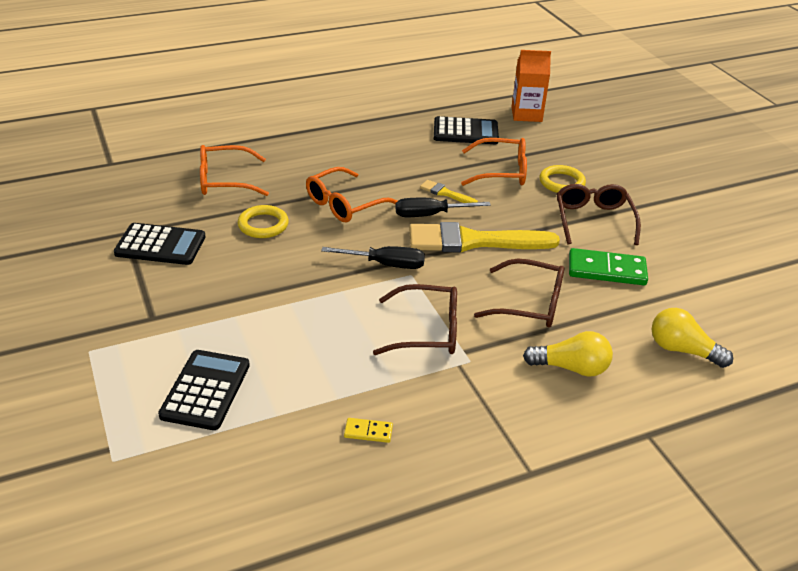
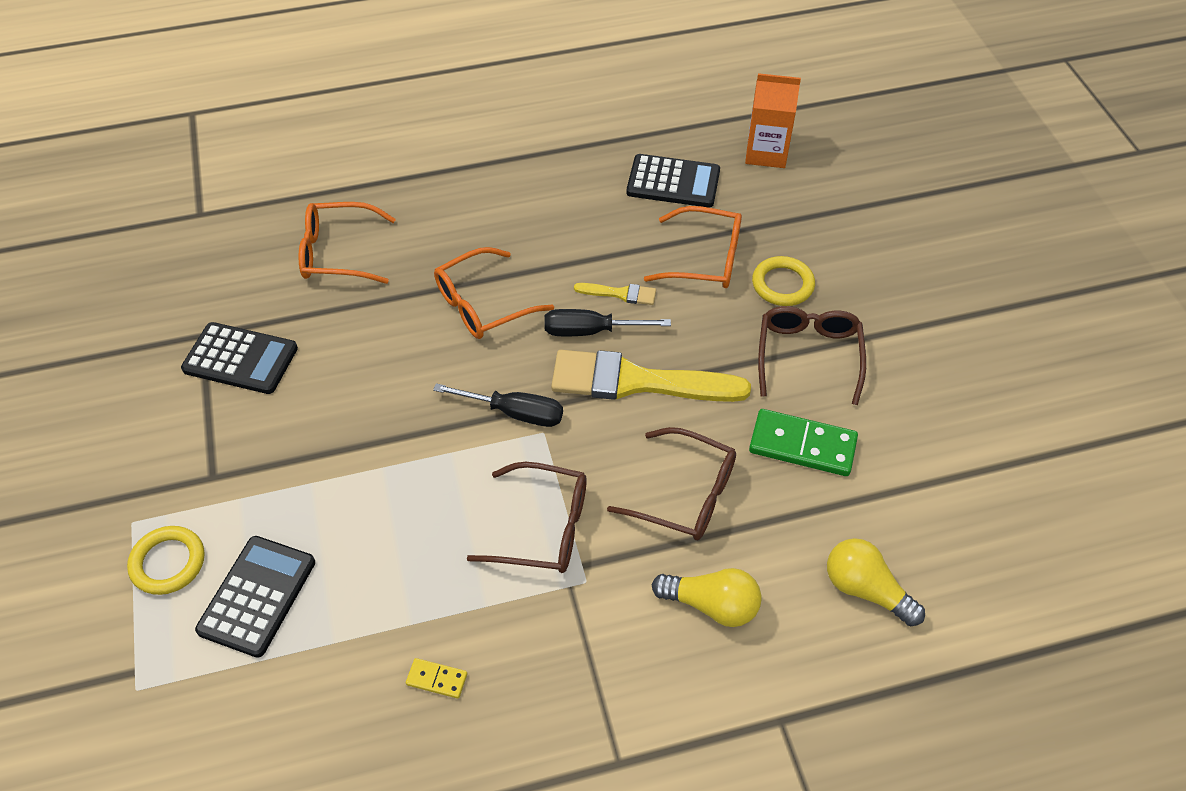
camera: 10 degrees right, 15 degrees up
(263, 225) = (373, 334): yellow ring -> yellow ring (168, 562)
(445, 193) = (620, 294): yellow brush -> yellow brush turned 150 degrees clockwise

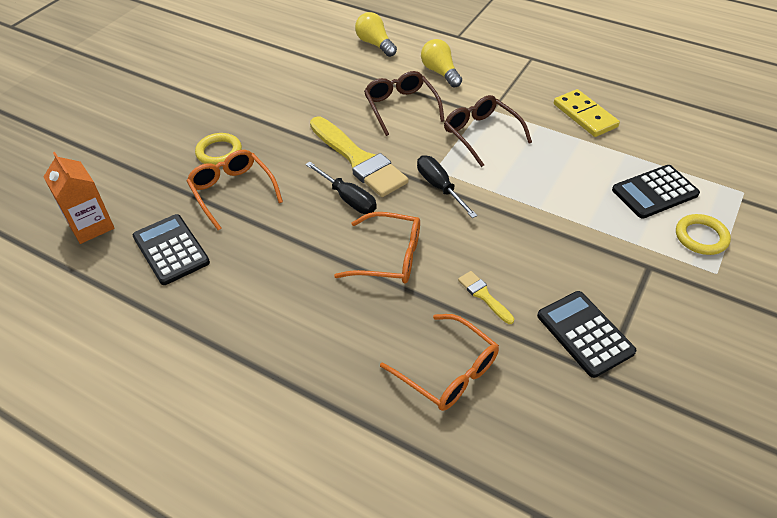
camera: 135 degrees left, 5 degrees down
(437, 679) = (584, 115): yellow domino -> yellow domino, size x2.05
(620, 294) = (304, 206): yellow brush -> yellow brush (484, 296)
(802, 445) = (324, 92): green domino -> none
(808, 355) = (264, 117): brown glasses -> none
(865, 589) = (375, 44): yellow light bulb -> yellow light bulb turned 150 degrees clockwise

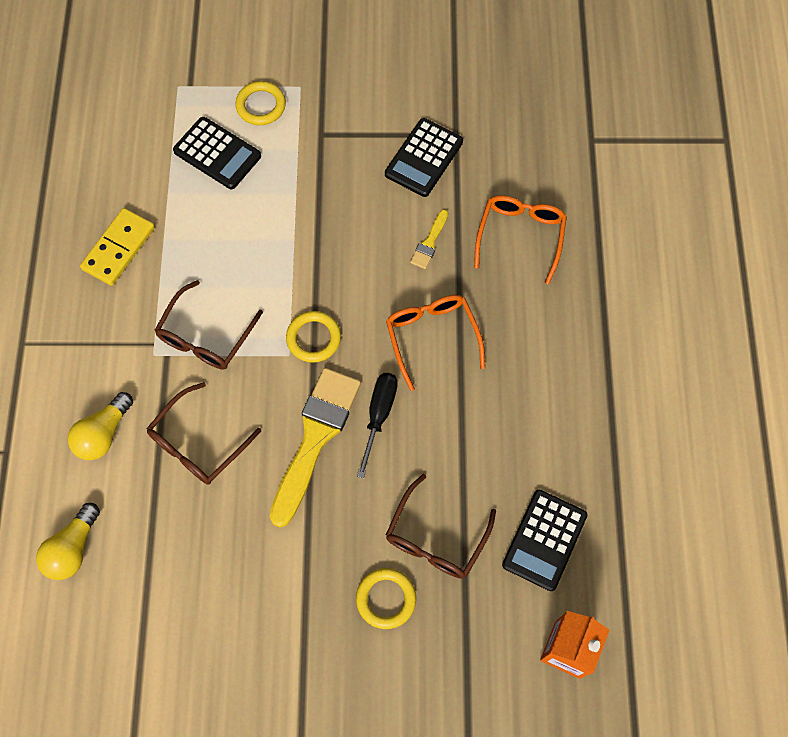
camera: 120 degrees left, 20 degrees up
(232, 192) = (436, 538): orange glasses -> brown glasses
(439, 187) = (313, 338): black screwdriver -> yellow ring

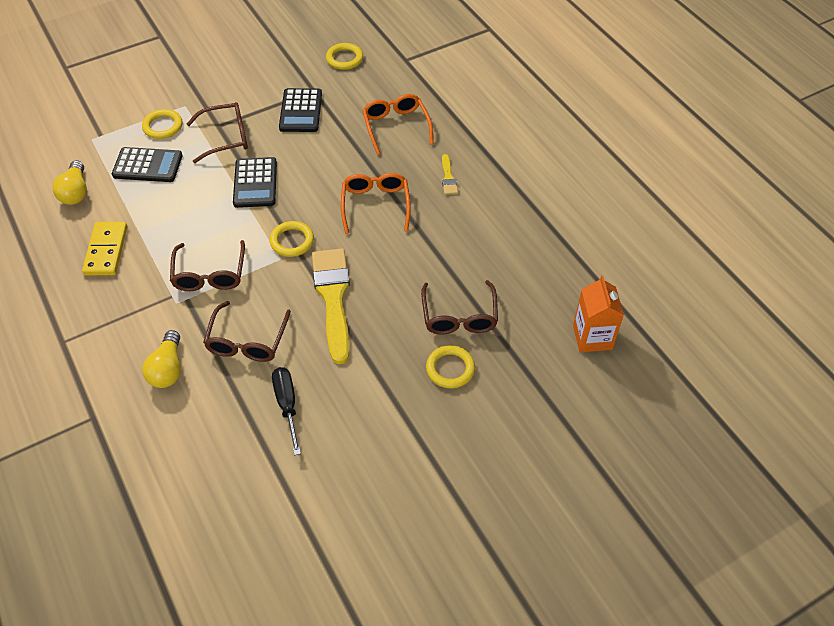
camera: 30 degrees left, 15 degrees down
(73, 548) = (190, 454): yellow light bulb -> yellow light bulb (75, 192)
(320, 156) = (226, 137): none -> brown glasses
(379, 415) = (370, 265): black screwdriver -> black screwdriver (287, 405)
(429, 242) = (337, 154): yellow brush -> yellow brush (448, 177)
(432, 337) = (375, 205): orange glasses -> orange glasses turned 45 degrees clockwise
(519, 103) = (344, 59): none -> yellow ring
(544, 540) = (532, 283): black calculator -> black calculator (255, 183)

